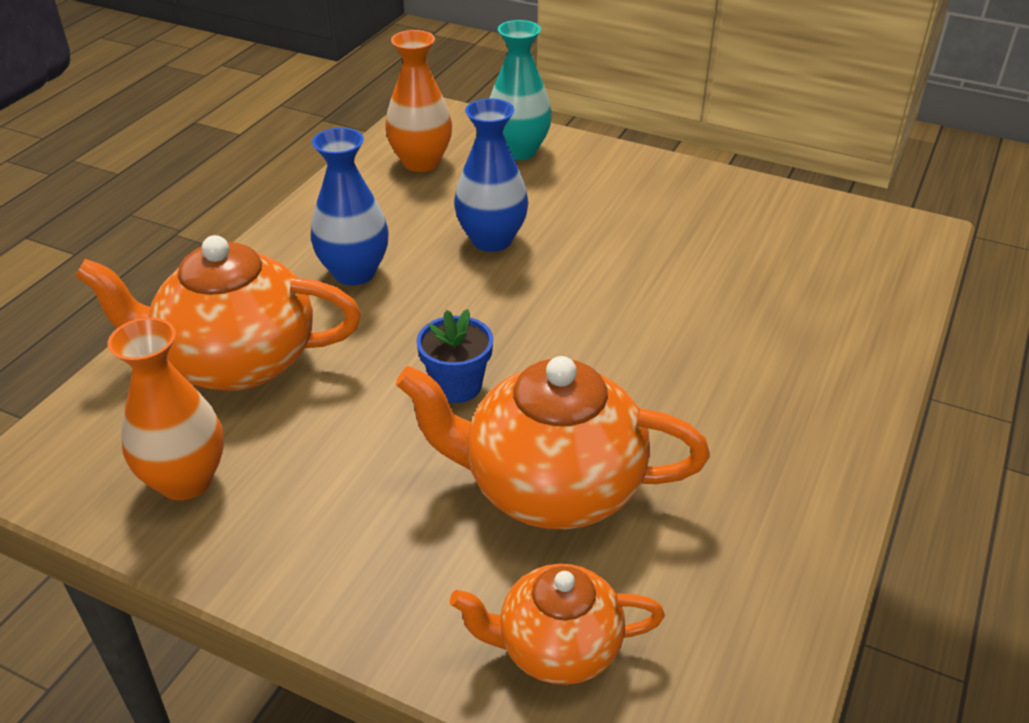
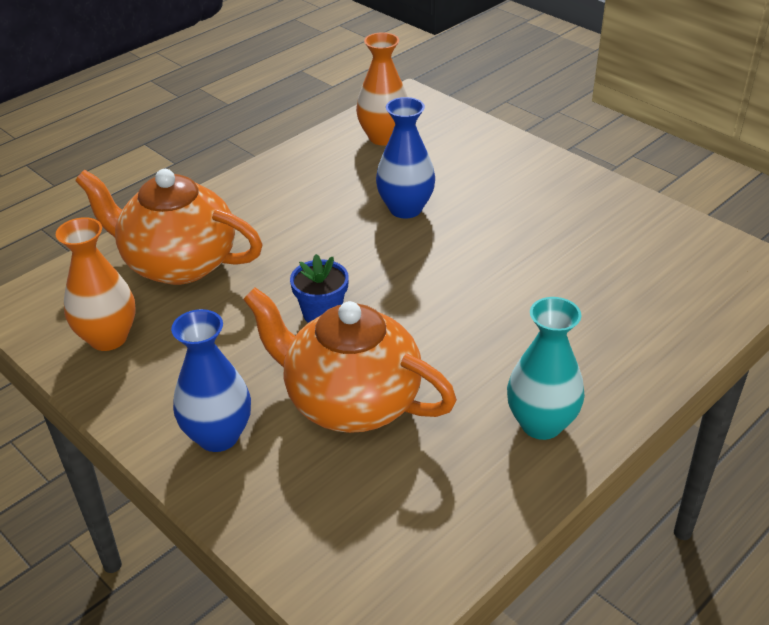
camera: 20 degrees right, 0 degrees up
(354, 272) = (291, 215): blue vase -> blue vase (218, 436)
(518, 151) = (465, 141): turquoise vase -> turquoise vase (541, 424)
(557, 648) = (296, 511): orange teapot -> none

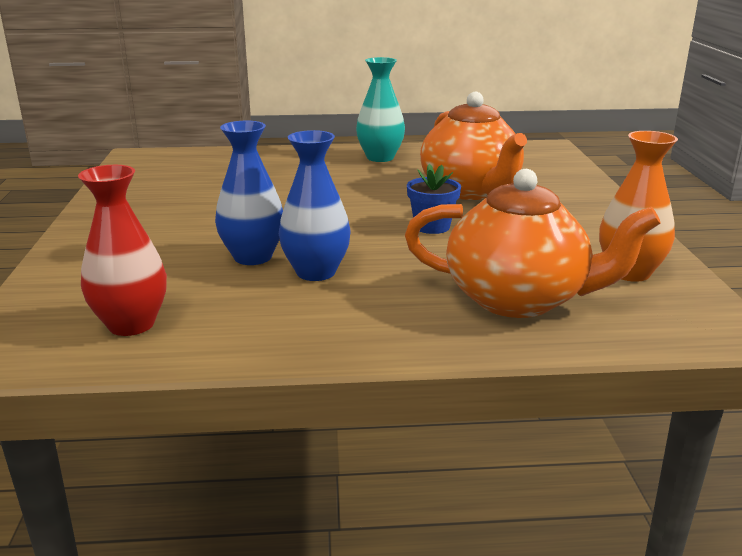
camera: 140 degrees left, 15 degrees down
(178, 263) = (518, 299): orange teapot -> orange teapot turned 45 degrees counterclockwise
(218, 436) = (574, 204): blue vase -> blue vase (316, 272)
(383, 137) = (131, 324): orange vase -> red vase

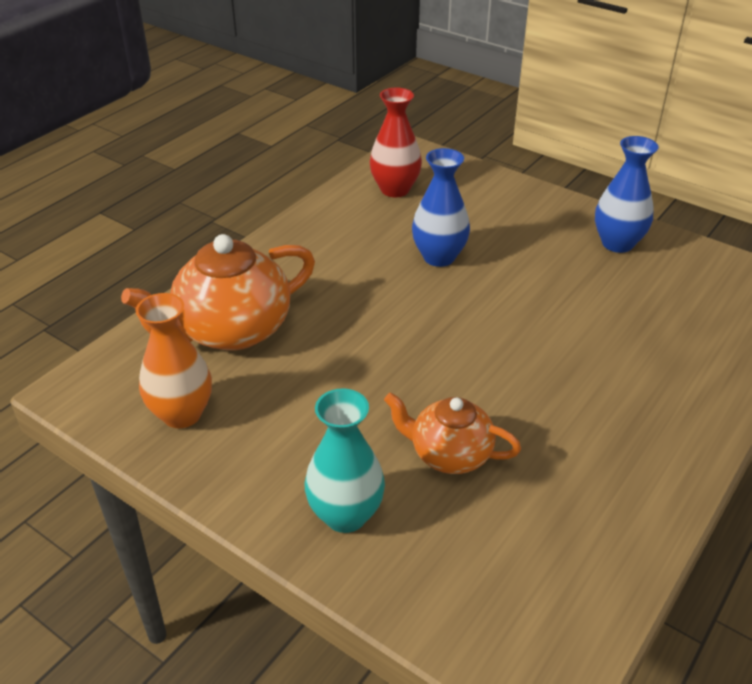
camera: 130 degrees right, 15 degrees up
(316, 272) = (381, 271): blue vase -> blue vase (617, 243)
(380, 158) = (639, 457): turquoise vase -> turquoise vase (345, 515)
(432, 227) = (392, 368): blue flower pot -> none
(470, 191) = (449, 454): orange teapot -> orange teapot, size x0.60

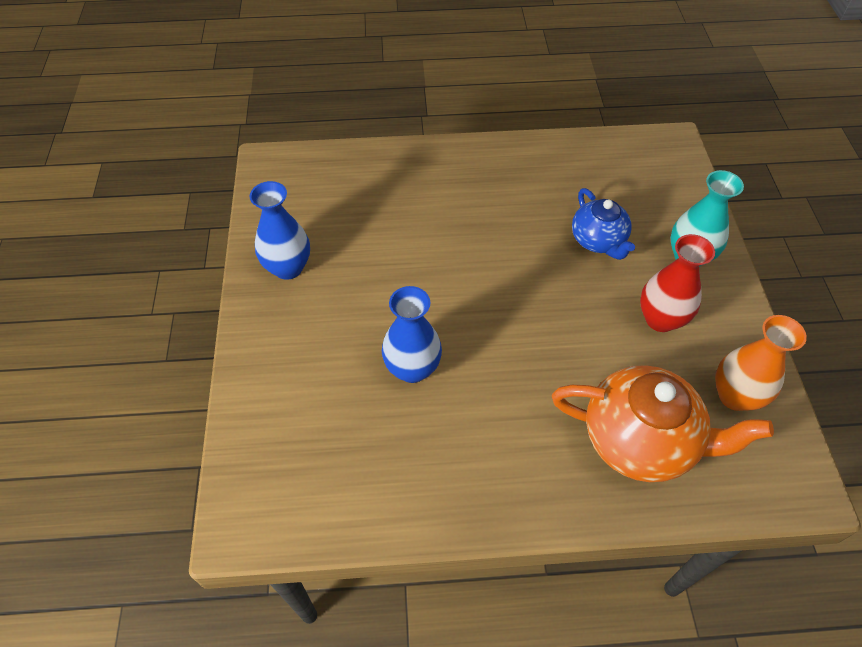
camera: 130 degrees left, 15 degrees up
(395, 189) = (331, 479): red vase -> red vase (660, 319)
(449, 454) = (598, 241): orange teapot -> blue teapot

